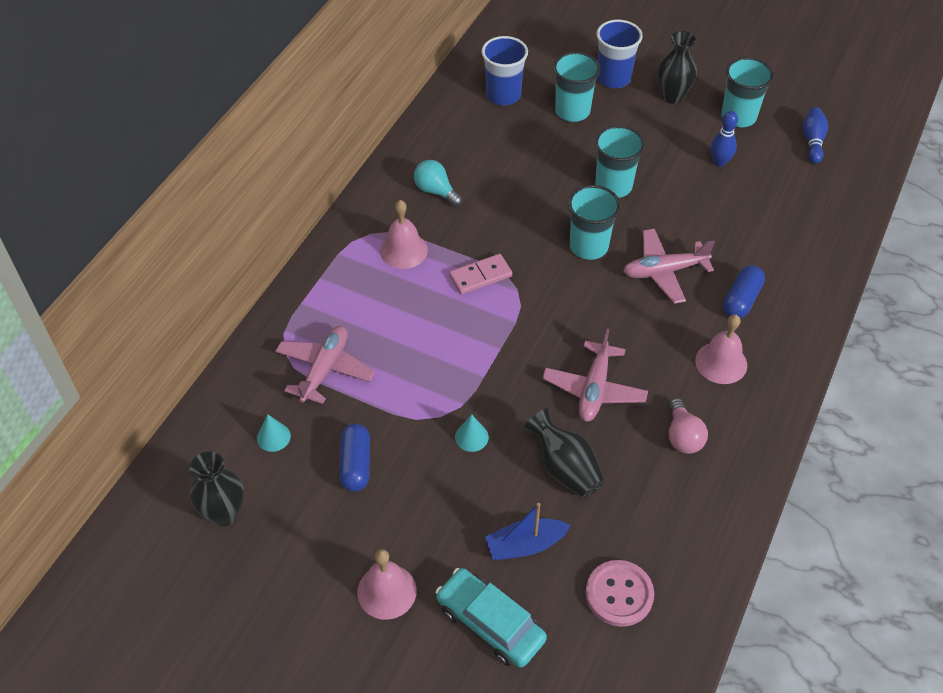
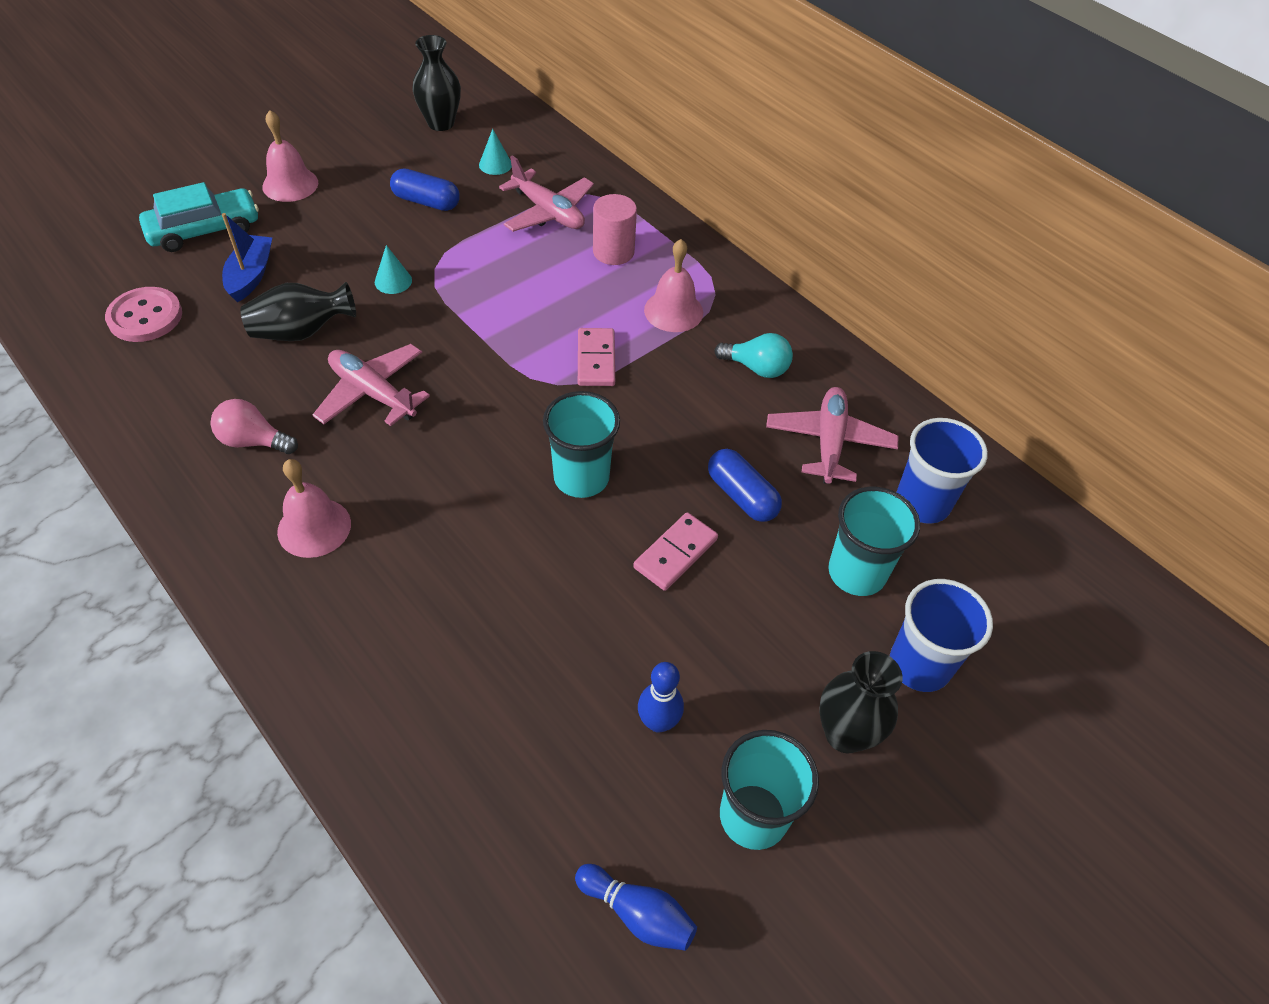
camera: 110 degrees right, 0 degrees up
(354, 307) = (613, 252): none -> pink cylinder
(436, 191) = (756, 368): turquoise light bulb -> turquoise light bulb turned 45 degrees clockwise
(613, 186) = (675, 553): turquoise cup -> pink domino
(664, 271) = (491, 538): pink plane -> pink plane (829, 442)
(741, 300) = (387, 602): blue capsule -> blue capsule (741, 495)

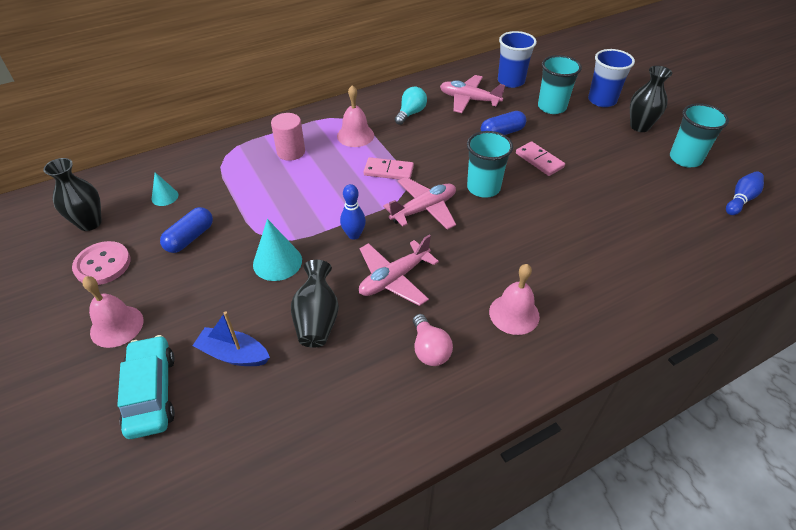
camera: 75 degrees left, 5 degrees down
(145, 317) = (260, 436): pink button -> pink button (102, 264)
(253, 441) = (429, 349): pink light bulb -> pink light bulb turned 45 degrees counterclockwise
(393, 281) = (277, 262): turquoise cone -> turquoise cone, size x1.68
(548, 212) = (236, 176): pink plane -> pink plane (424, 209)
(658, 722) = (641, 180): blue bowling pin -> blue bowling pin (354, 235)

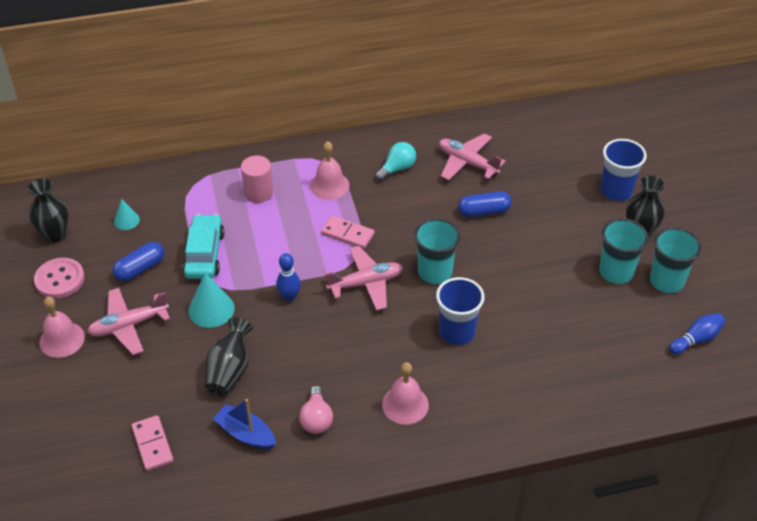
camera: 15 degrees right, 0 degrees up
(151, 393) = (79, 402): turquoise car -> turquoise car (204, 254)
(233, 354) = (151, 386): blue boat -> blue boat (246, 434)
(394, 278) = (310, 348): pink plane -> pink plane (128, 326)
(511, 81) = (525, 146): blue cup -> blue cup (457, 332)
(539, 160) = (507, 252): pink domino -> pink domino (153, 444)
(552, 107) = (554, 189): turquoise cup -> turquoise cup (616, 272)

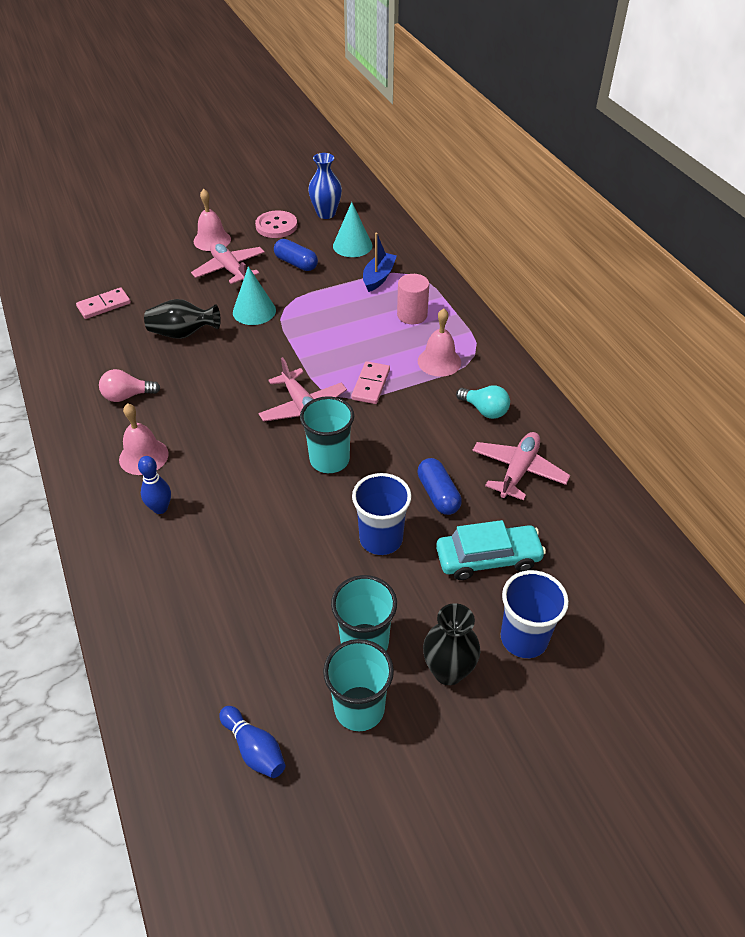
camera: 80 degrees right, 0 degrees up
(55, 235) = (326, 214): black vase -> blue vase
(126, 220) = (352, 245): turquoise cone -> turquoise cone, size x1.68
(204, 254) = (321, 295): turquoise car -> turquoise car (488, 558)
(246, 434) = (112, 354): blue boat -> blue boat (378, 277)
(289, 297) = (276, 356): blue bowling pin -> blue bowling pin (160, 508)
(457, 332) = (243, 488): blue cup -> blue cup (381, 539)

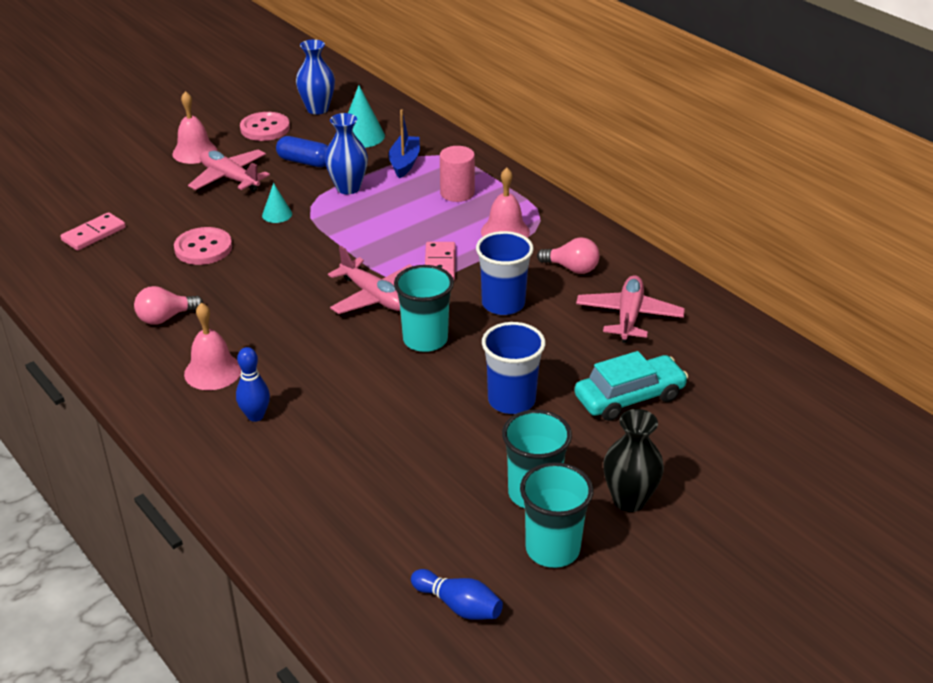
camera: 15 degrees left, 10 degrees down
(183, 334) = (203, 248): black vase -> pink button
(254, 311) = (277, 214): turquoise cone -> turquoise cone, size x0.59
(322, 295) = (348, 188): none -> blue vase
(438, 494) = (555, 351): blue capsule -> none
(484, 410) = (572, 268): turquoise light bulb -> pink light bulb
(524, 638) = (693, 458): blue cup -> blue cup (503, 304)

